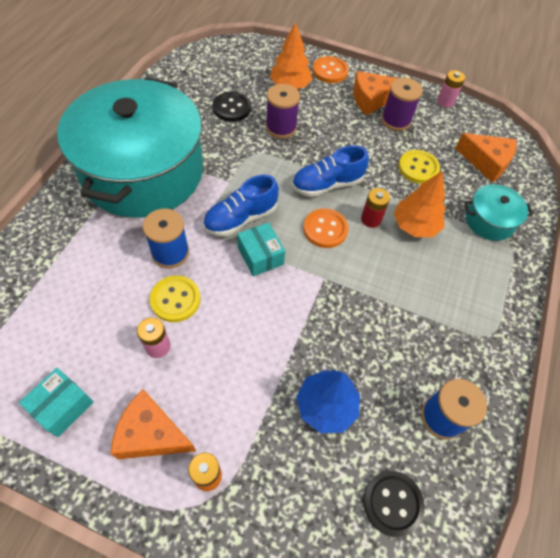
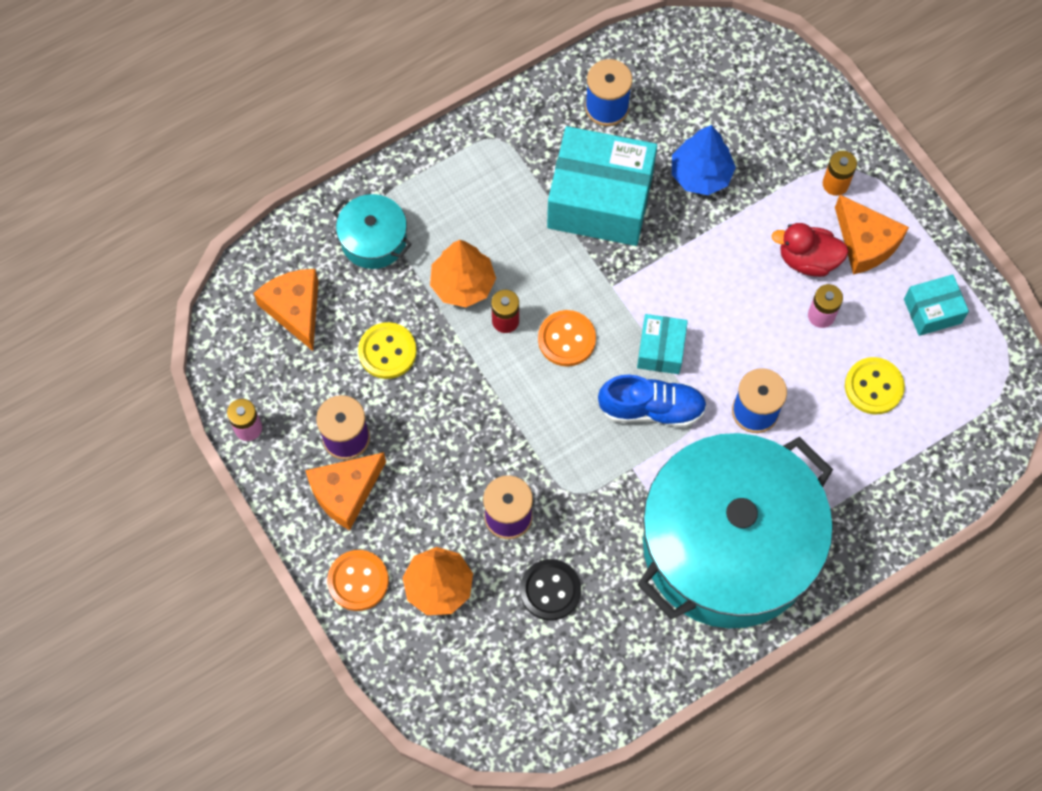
camera: 140 degrees left, 10 degrees up
(175, 299) = (779, 353): yellow button -> yellow button (873, 387)
(193, 386) = (807, 260): none -> red duck
(327, 184) = (518, 394): blue shoe -> none
(371, 99) = (345, 492): orange cheese -> orange cheese turned 120 degrees clockwise
(381, 334) = (600, 200): none -> turquoise box
(392, 503) = (700, 80): black button -> none

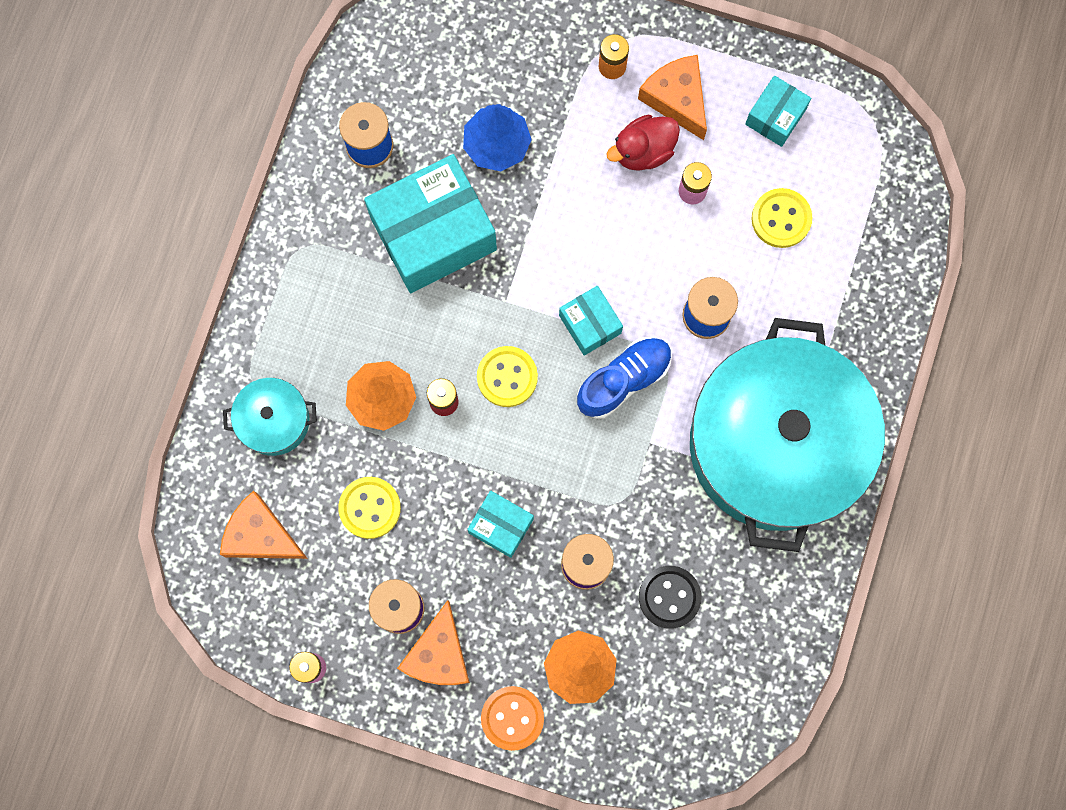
camera: 40 degrees left, 10 degrees up
(470, 439) = (501, 526): none -> turquoise box
(566, 339) = (507, 377): orange button -> yellow button
(865, 242) = (676, 99): orange cheese -> orange cheese turned 135 degrees counterclockwise

